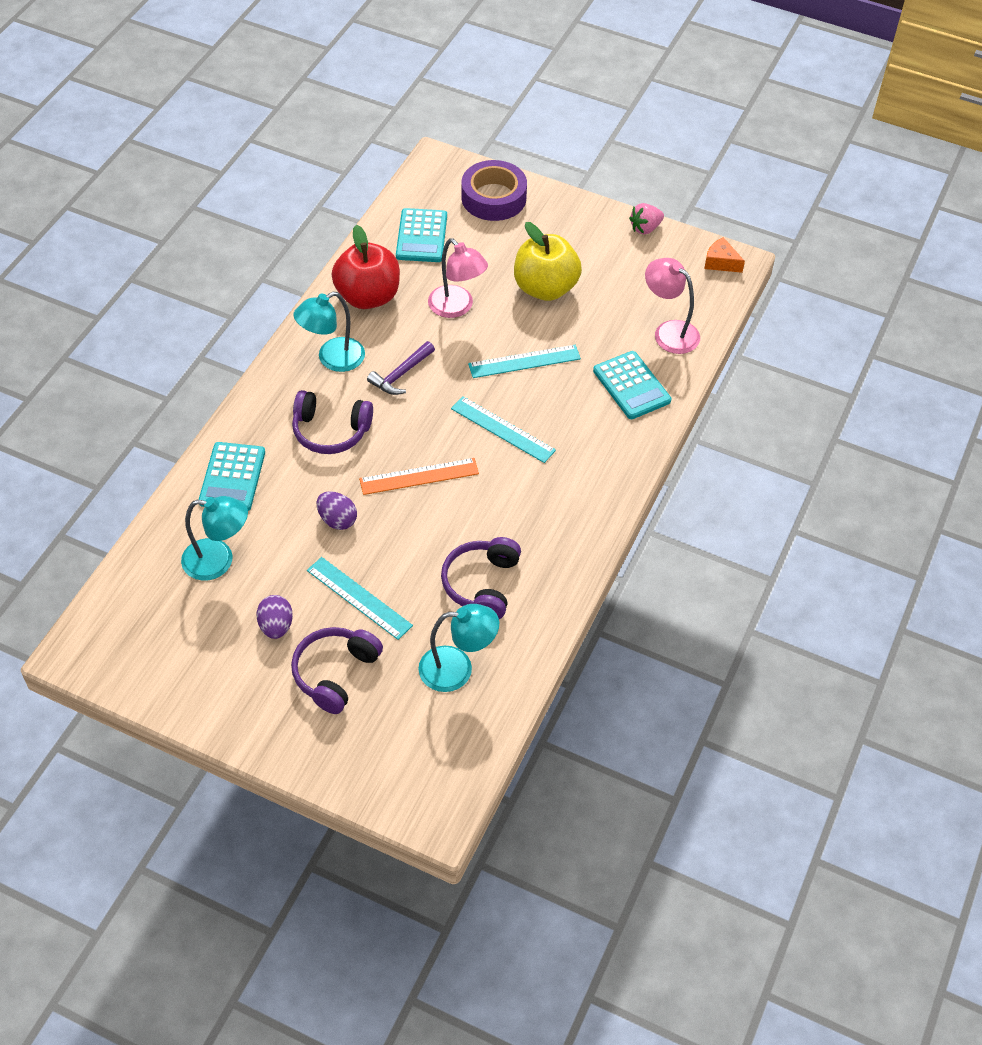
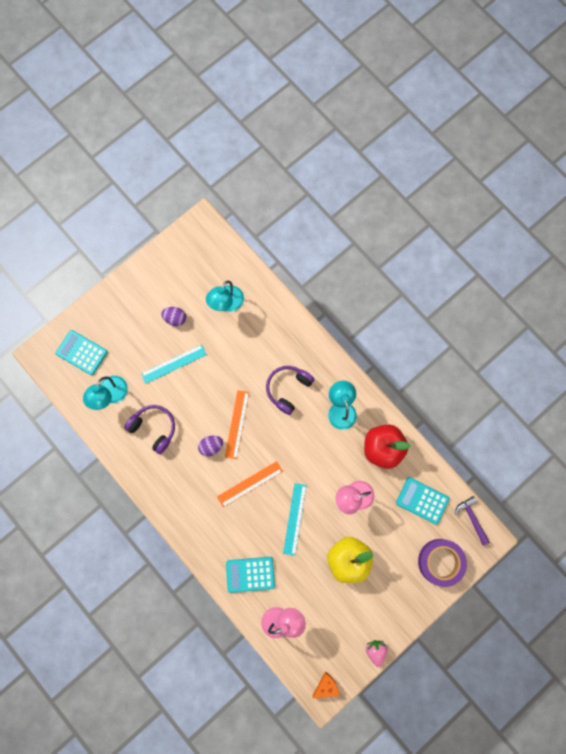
camera: 115 degrees right, 25 degrees up
(232, 477) = (278, 327): turquoise calculator -> turquoise calculator (82, 352)
(335, 673) = (136, 336): purple headphones -> none
(337, 520) = (226, 371): purple egg -> purple egg (211, 446)
(401, 374) = (313, 443): purple hammer -> purple hammer (472, 518)
(503, 429) = (250, 484): turquoise ruler -> orange ruler

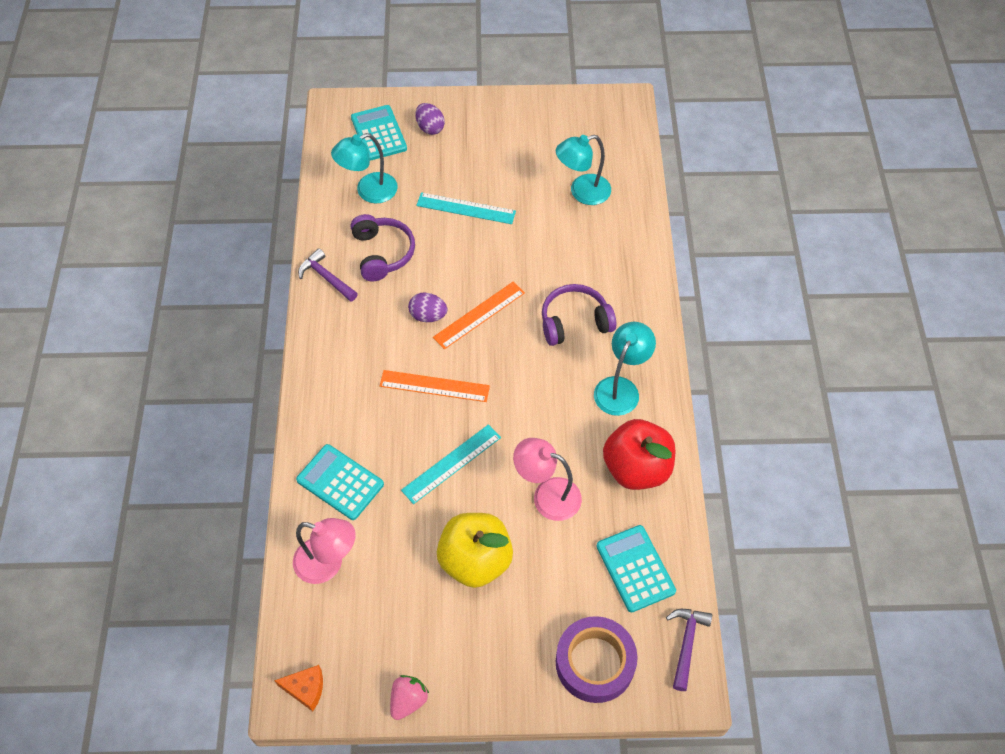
camera: 40 degrees right, 20 degrees down
(137, 467) = (326, 277): none -> purple hammer
(175, 318) = (510, 168): purple egg -> purple egg (430, 128)

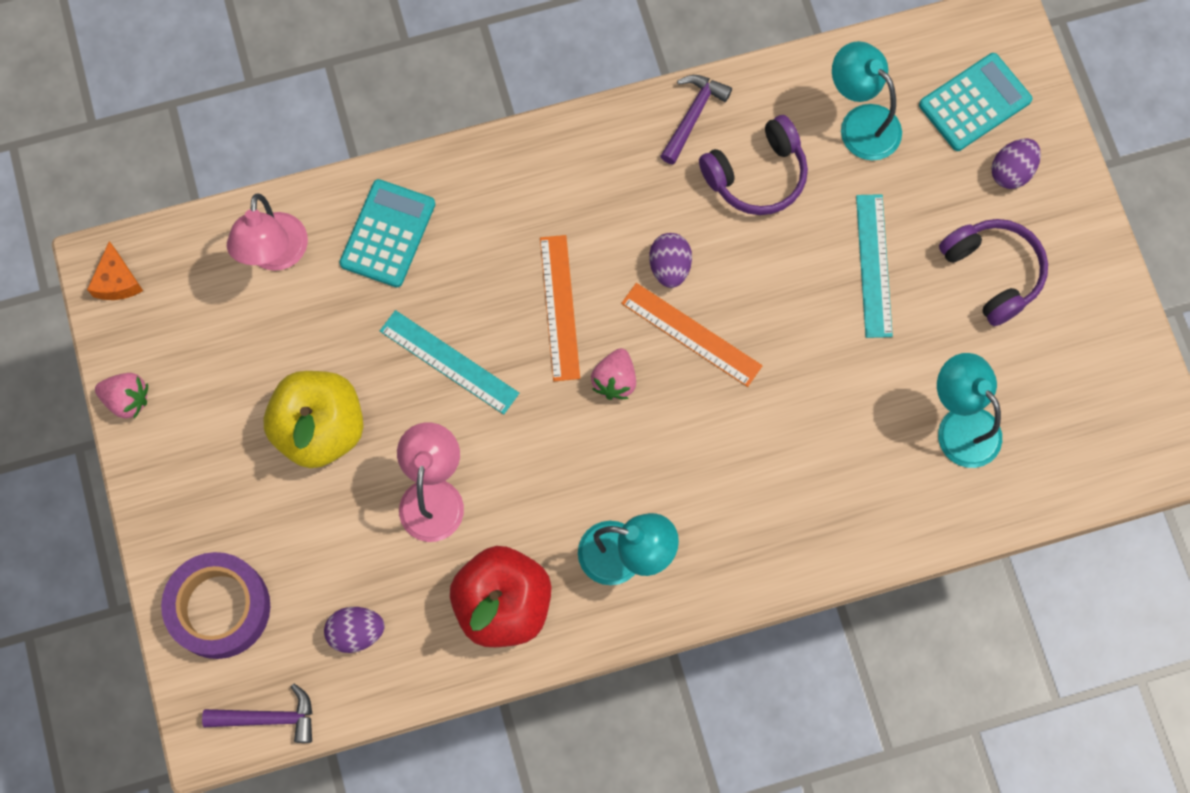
camera: 75 degrees right, 15 degrees up
(497, 366) = (614, 380): none -> pink strawberry
(574, 322) = (718, 468): purple headphones -> purple headphones (993, 273)
(635, 568) = (356, 632): turquoise calculator -> purple egg

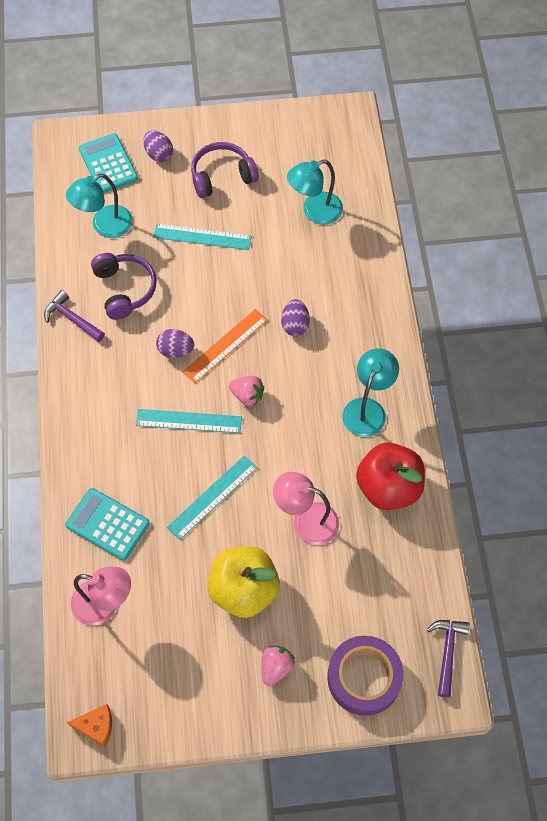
camera: 80 degrees left, 10 degrees down
(127, 399) = (193, 728): pink strawberry -> pink strawberry (276, 667)
(356, 632) = (394, 585): purple egg -> purple egg (295, 325)
(559, 307) = (188, 421): orange ruler -> turquoise ruler

